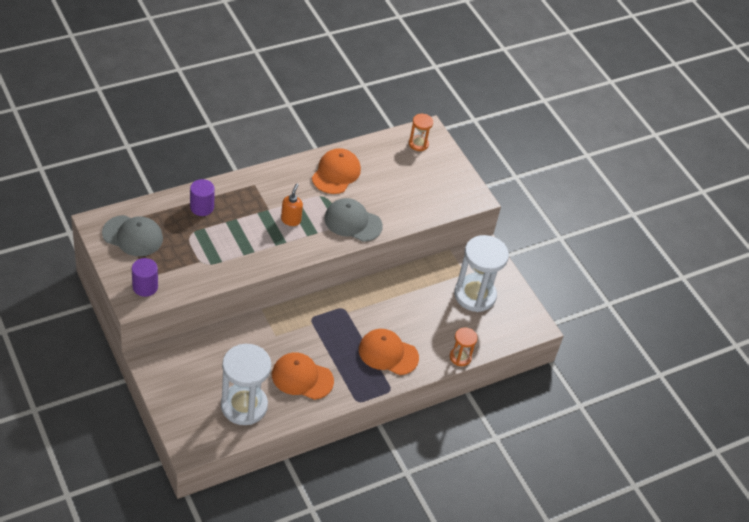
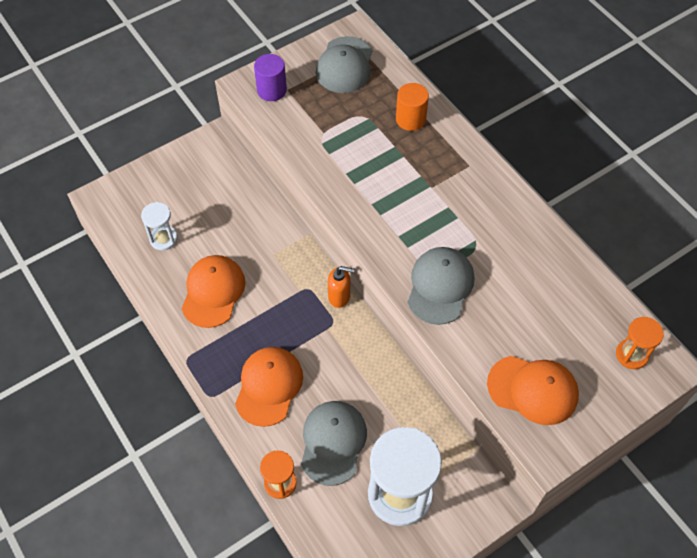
camera: 90 degrees right, 10 degrees up
(202, 207) = (410, 119): purple cylinder -> orange cylinder
(244, 406) = (163, 239): white hourglass -> white hourglass, size x0.50
(291, 220) = (420, 214): orange soap dispenser -> orange soap dispenser (339, 297)
(336, 173) = (525, 254): orange cap -> orange cap (533, 390)
(435, 324) = (333, 442): none -> grey cap

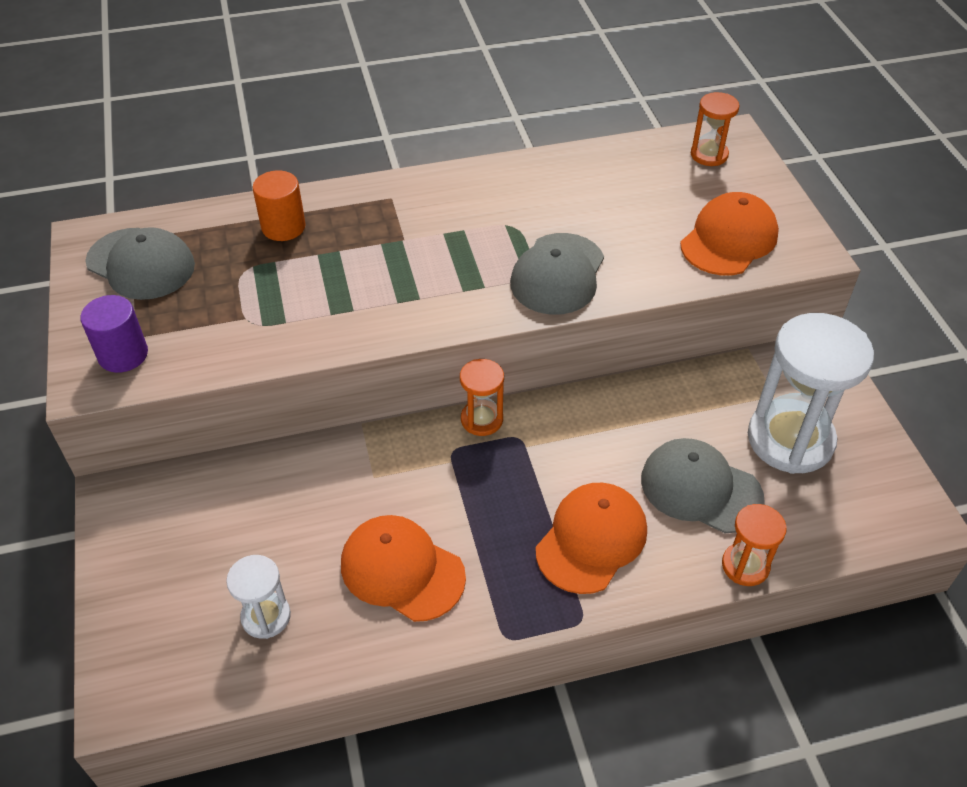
camera: 70 degrees left, 10 degrees down
(269, 386) = (591, 539): orange cap -> orange cap turned 90 degrees clockwise
(339, 297) = (482, 419): orange soap dispenser -> orange hourglass
(440, 286) = (557, 274): grey cap -> grey cap turned 105 degrees counterclockwise

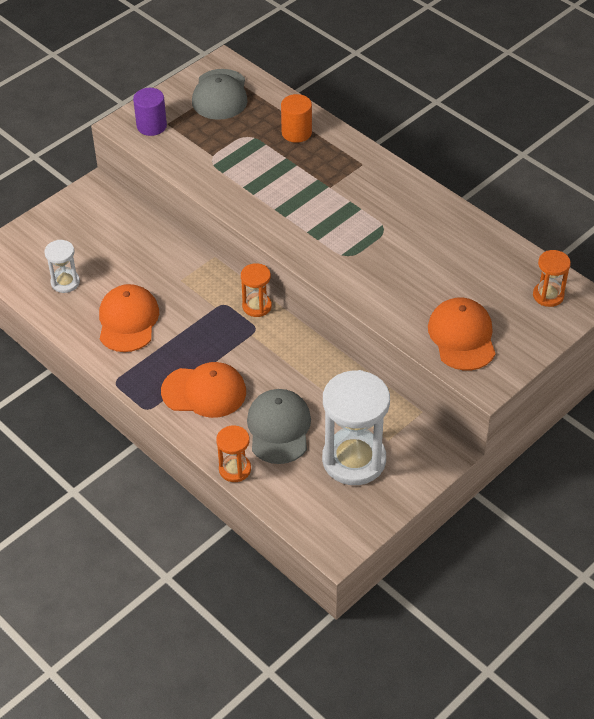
camera: 60 degrees right, 0 degrees up
(557, 274) = (356, 267): grey cap -> none
(729, 239) = (462, 336): orange cap -> orange cap turned 105 degrees counterclockwise

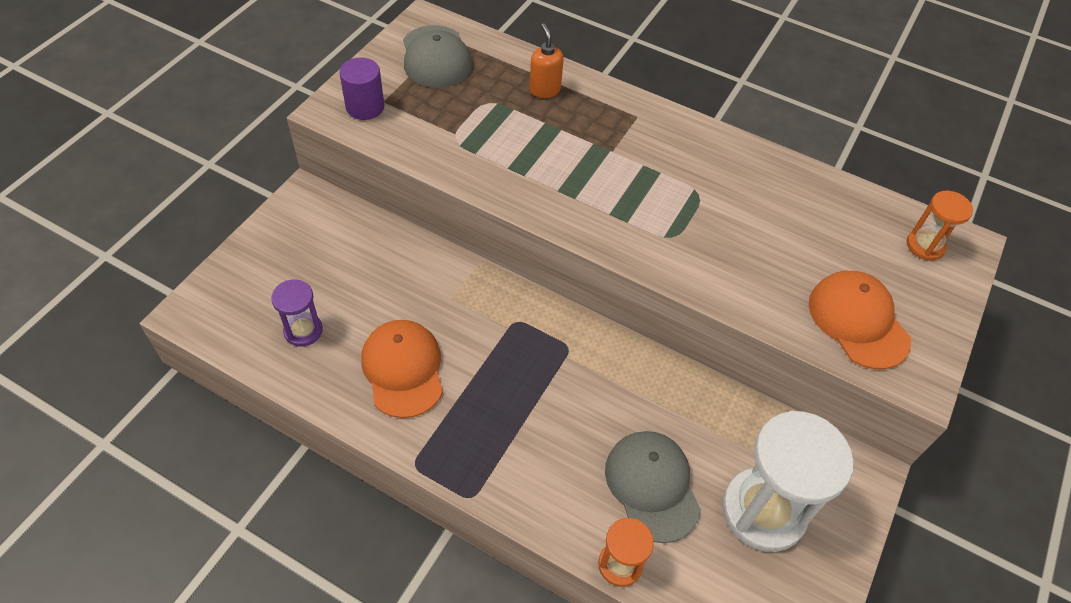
camera: 20 degrees left, 5 degrees up
(65, 282) = (303, 330): white hourglass -> purple hourglass
(204, 392) = (537, 453): orange cap -> none
(257, 306) = (558, 316): orange hourglass -> none
(296, 133) = (544, 90): orange cylinder -> orange soap dispenser

